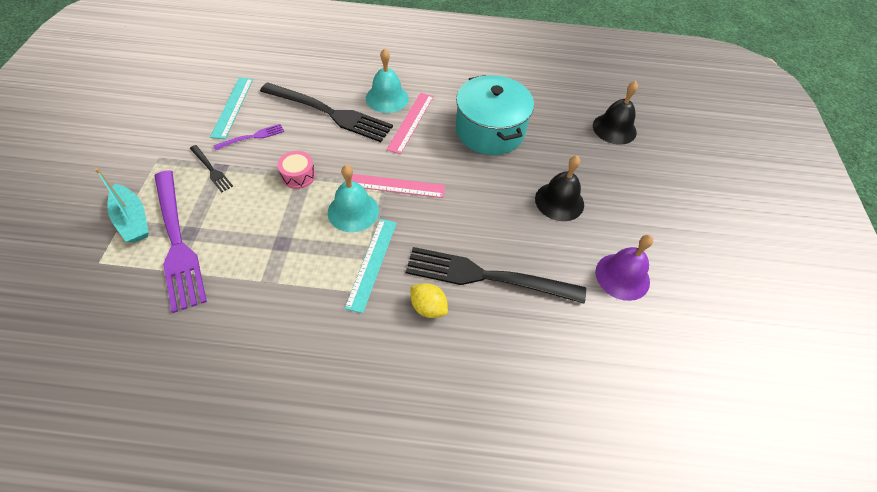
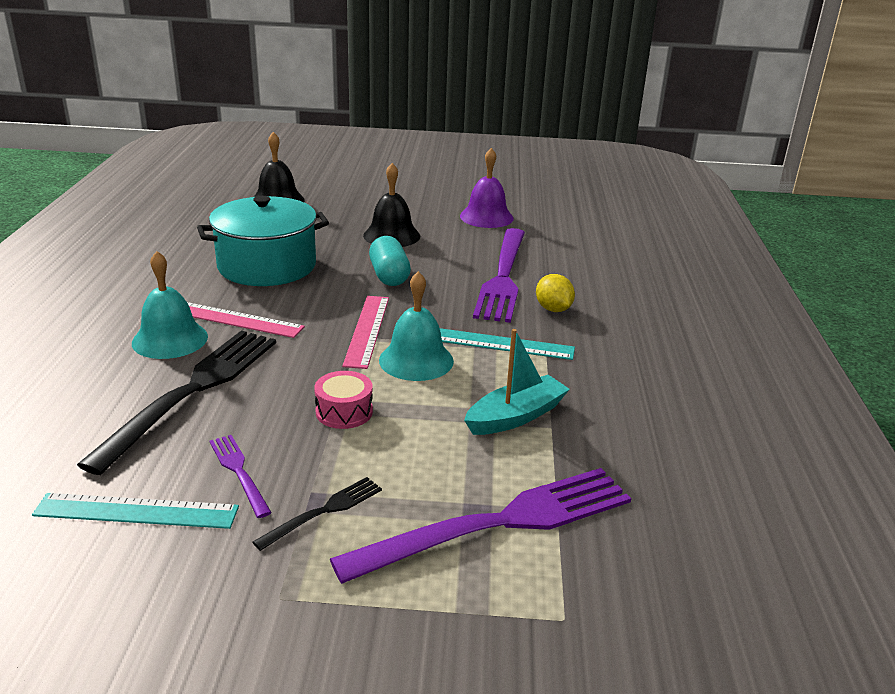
camera: 90 degrees left, 25 degrees down
(133, 220) = (457, 595): turquoise boat -> turquoise boat (516, 416)
(428, 307) = (553, 309): yellow lemon -> yellow lemon turned 60 degrees counterclockwise
(481, 199) = (389, 276): none -> turquoise capsule
(485, 276) = (503, 278): black fork -> purple fork

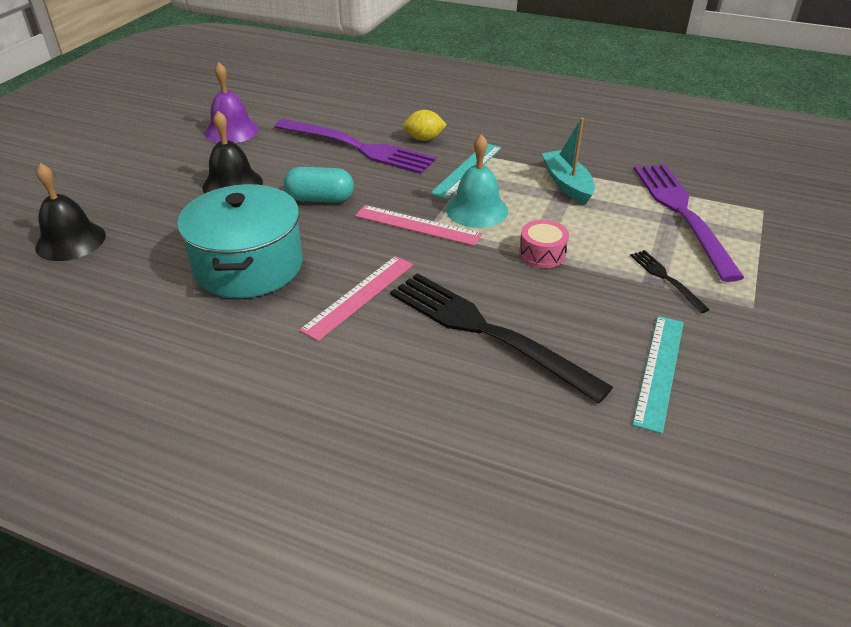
camera: 70 degrees left, 10 degrees up
(170, 339) = (380, 342): turquoise bell -> none
(238, 471) = (613, 314): purple fork -> none

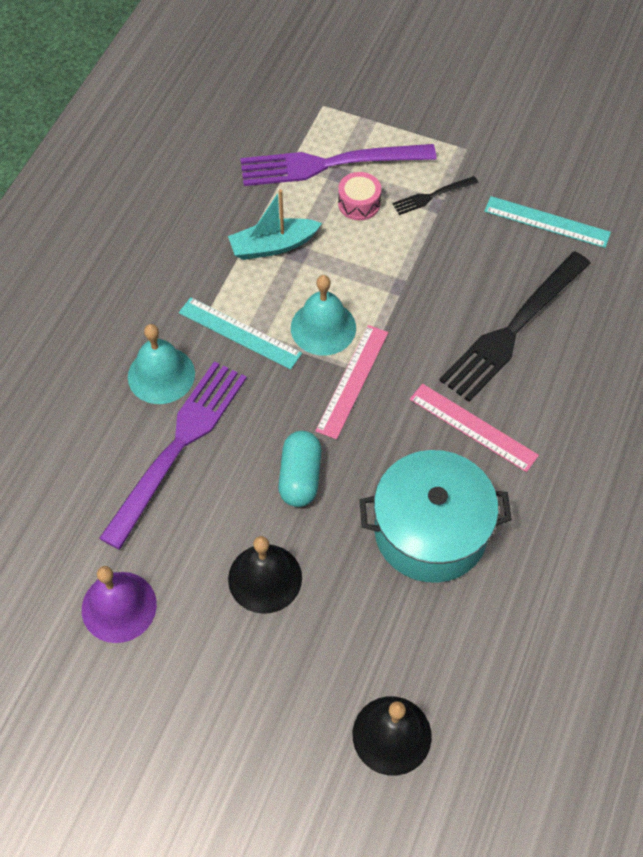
camera: 90 degrees left, 20 degrees up
(424, 139) = (161, 375): yellow lemon -> turquoise bell
(542, 254) = (399, 279): pink drum -> pink drum (359, 203)

